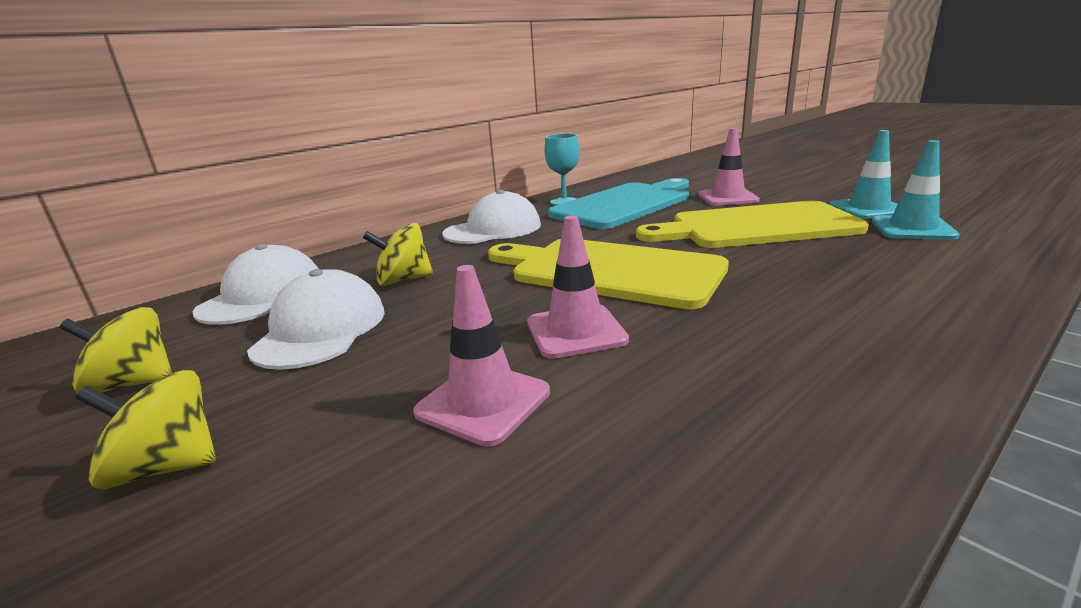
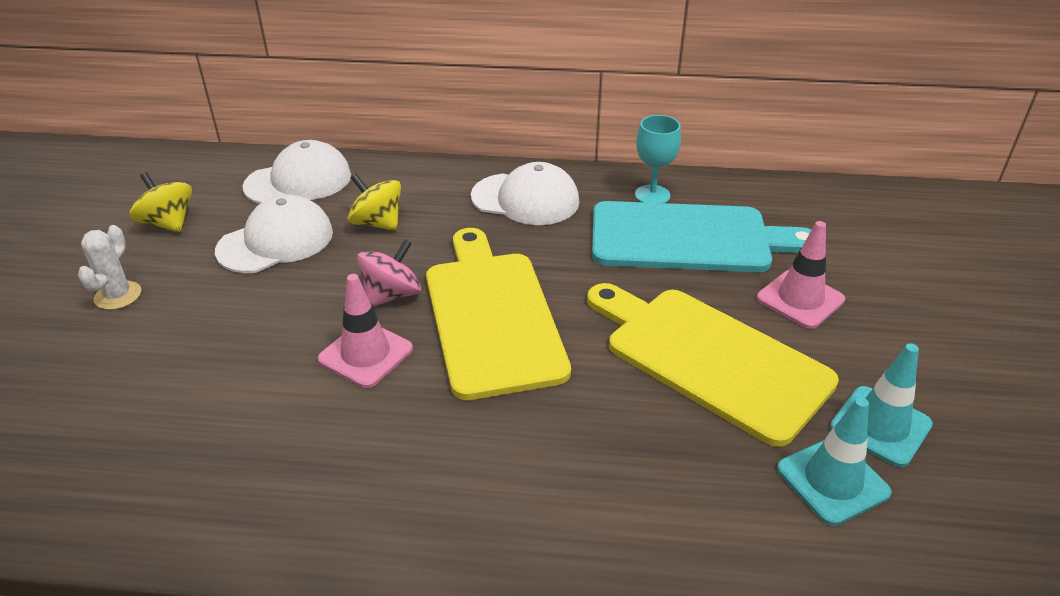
camera: 45 degrees right, 15 degrees up
(167, 466) = (118, 295): yellow spinning top -> white cactus
(483, 402) = (246, 364): pink traffic cone -> none
(512, 299) = (392, 295): none -> pink spinning top

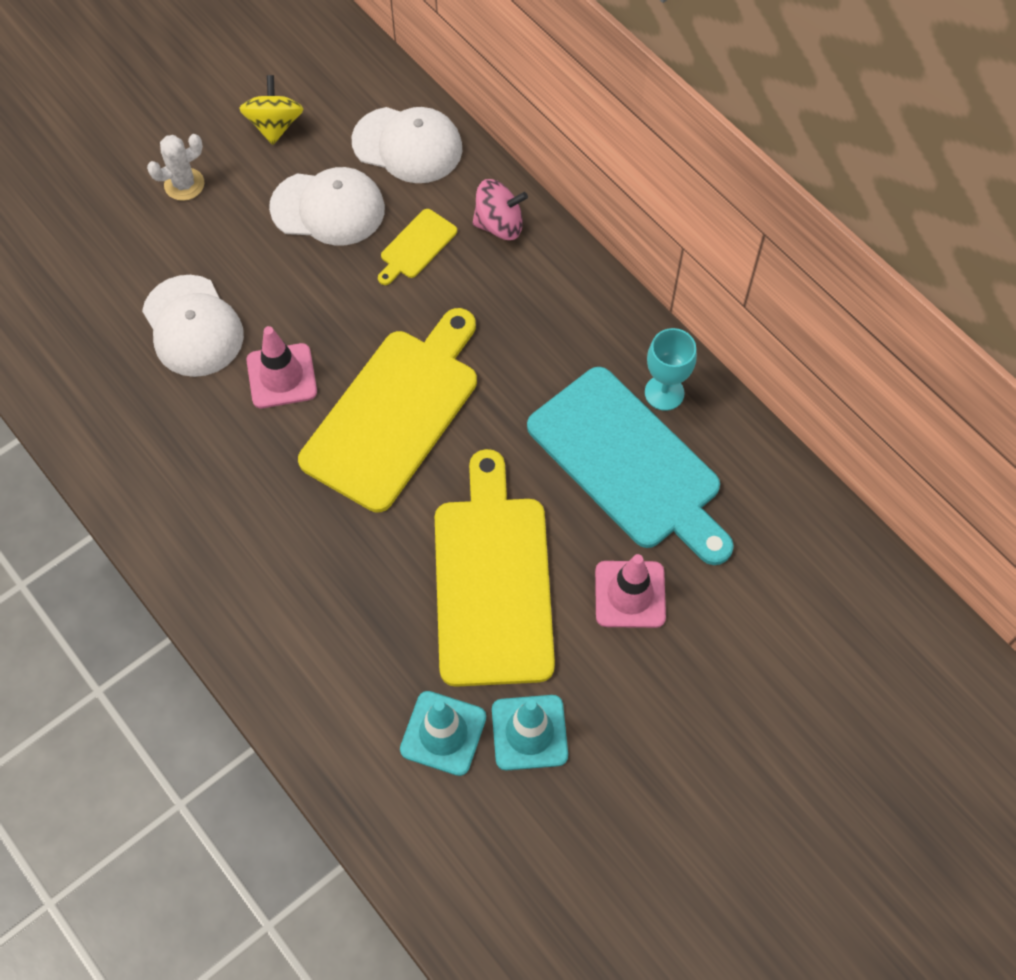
camera: 45 degrees right, 25 degrees up
(377, 223) = (416, 246): yellow spinning top -> yellow cutting board
(392, 295) = (351, 334): pink spinning top -> pink spinning top (499, 225)
(525, 199) = (556, 311): white cap -> white cap (193, 326)

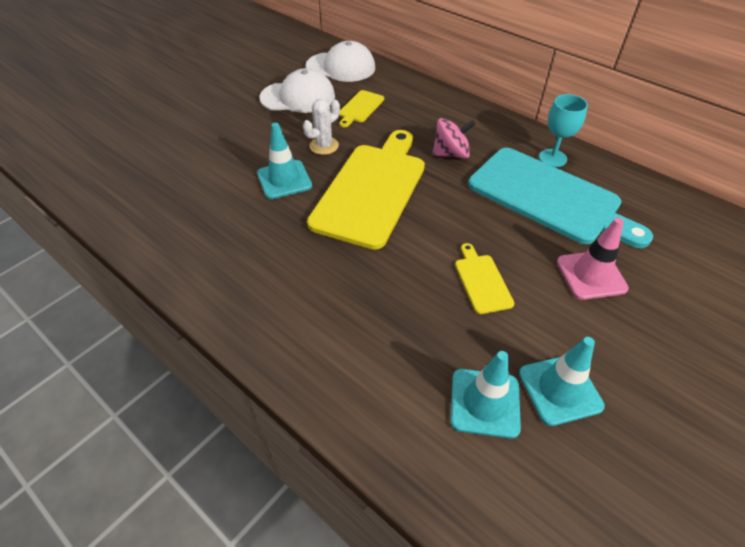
camera: 10 degrees left, 15 degrees down
(184, 184) = (201, 96): white cactus -> white cactus (324, 146)
(193, 326) = (215, 161): white cap -> none
(275, 125) = (256, 66): yellow spinning top -> none
(281, 376) = (284, 180): pink traffic cone -> turquoise traffic cone
(493, 581) = (482, 281): yellow cutting board -> yellow cutting board, size x0.43
(499, 225) = (409, 93): pink spinning top -> pink spinning top (451, 154)

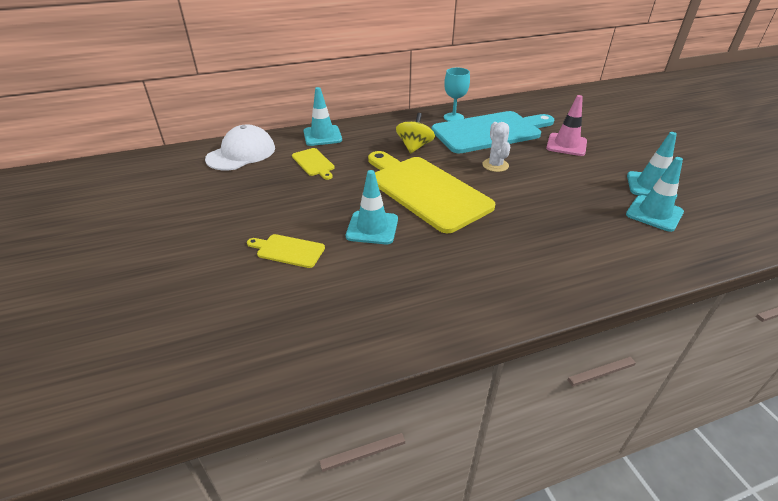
camera: 60 degrees left, 10 degrees down
(298, 97) = (257, 187): white cap -> none
(324, 146) = (346, 195): white cactus -> white cactus (495, 165)
(413, 92) = (322, 136): none -> turquoise traffic cone
(451, 154) = (414, 147): pink spinning top -> yellow spinning top
(482, 281) = (551, 179): yellow cutting board -> yellow cutting board (288, 250)

